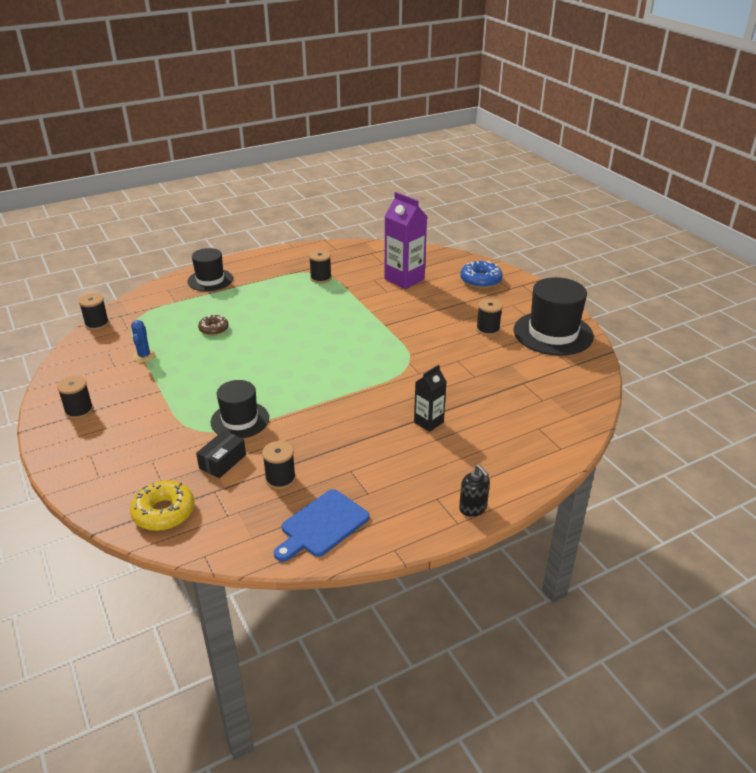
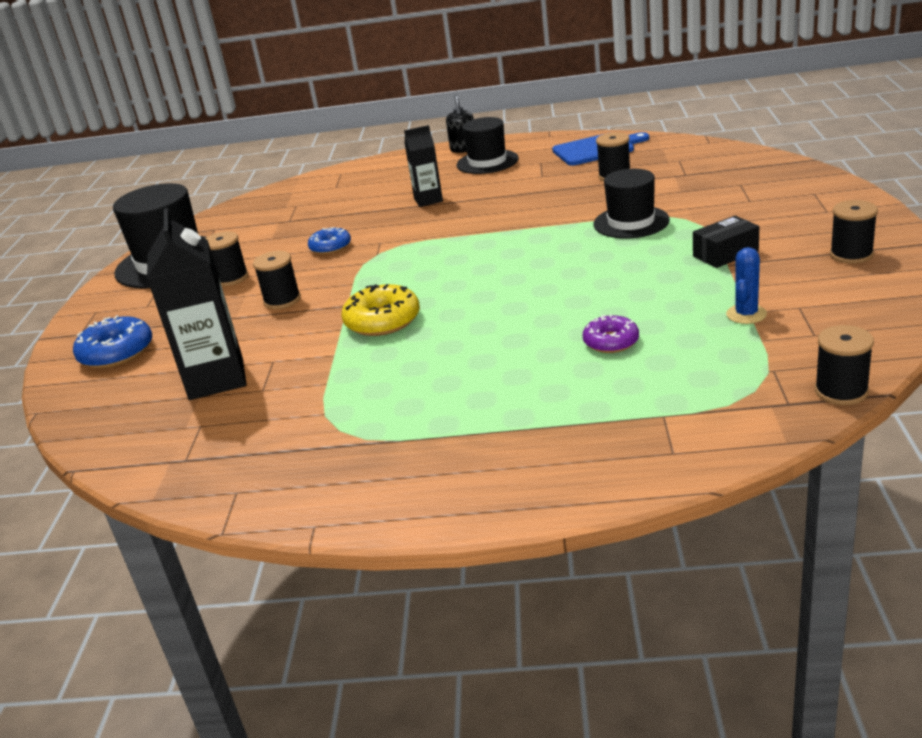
camera: 145 degrees left, 5 degrees down
(164, 512) = (742, 165): yellow donut -> yellow donut (382, 321)
(210, 280) = (567, 459): black hat -> black hat (487, 162)
(214, 329) = (611, 342): brown donut -> purple donut
(222, 461) = (668, 192): black box -> black box (725, 254)
(320, 278) = (346, 413): black spool -> black spool (282, 300)
(404, 279) = (216, 379): purple carton -> black carton
(451, 363) = (330, 247): none -> blue donut

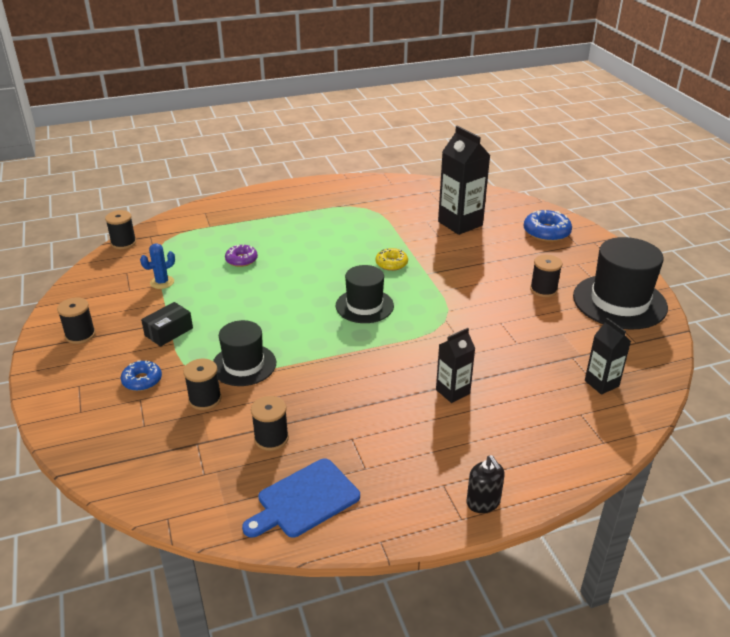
camera: 155 degrees right, 5 degrees up
(282, 300) = (478, 274): black spool -> black spool (205, 399)
(291, 203) = (601, 383): none -> black carton
(330, 247) = (493, 325): blue donut -> blue donut (142, 380)
(382, 321) = (391, 263): yellow donut -> yellow donut, size x0.65
(487, 162) = (431, 468): black hat -> black hat (364, 306)
(746, 314) = (162, 282): blue cactus -> blue cactus turned 45 degrees clockwise

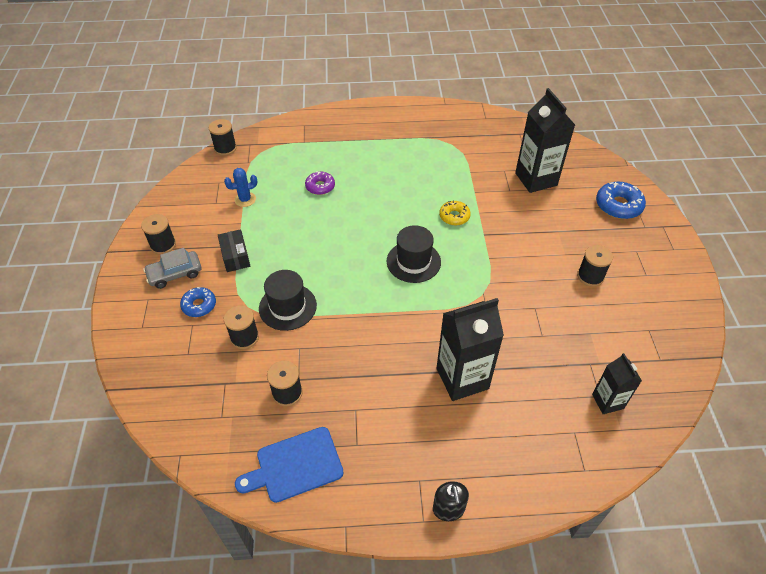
camera: 15 degrees right, 15 degrees up
(103, 358) = (175, 274): none -> grey car
(169, 332) = (235, 256): black box -> black box turned 75 degrees counterclockwise
(453, 392) = (462, 378): black carton -> black carton, size x1.75
(619, 302) = (662, 306): black hat -> none

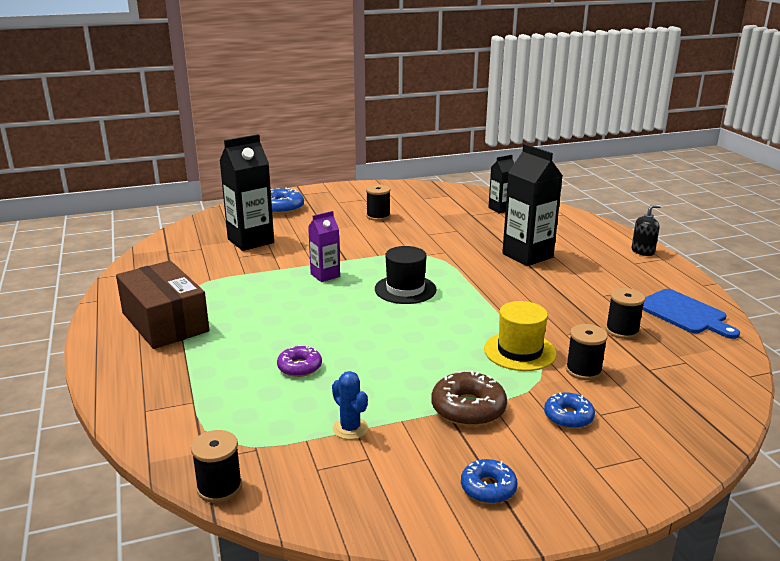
camera: 105 degrees left, 25 degrees down
(163, 245) = (488, 488): black spool -> blue donut
(175, 274) = (534, 455): grey car -> none
(235, 256) = (468, 408): black box -> brown donut
(287, 307) = (519, 351): black hat -> yellow hat
(403, 132) = (165, 322): none -> brown box
(454, 216) = (325, 275): yellow donut -> purple carton

